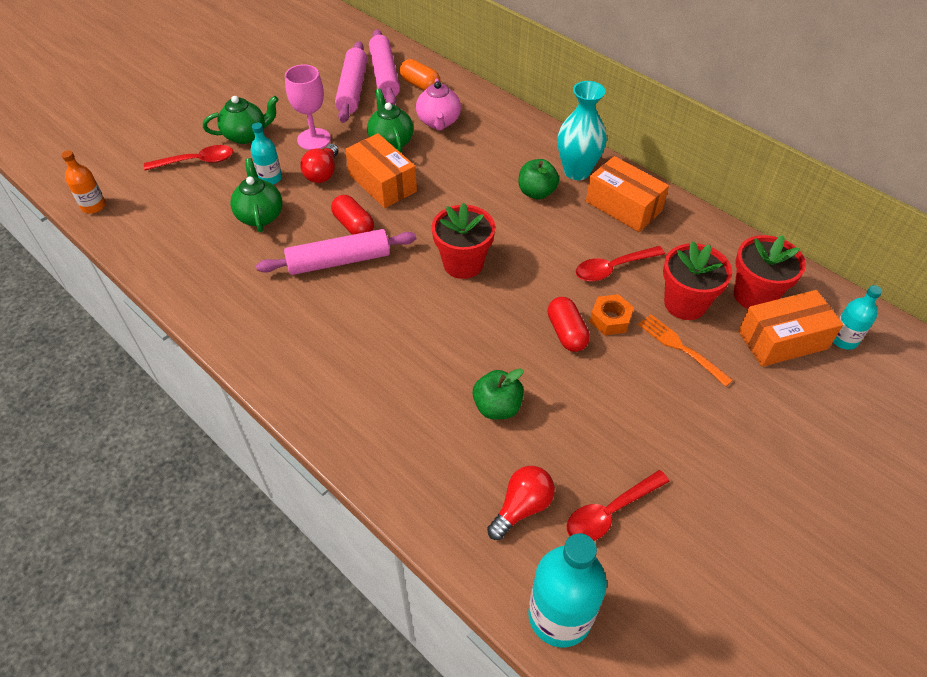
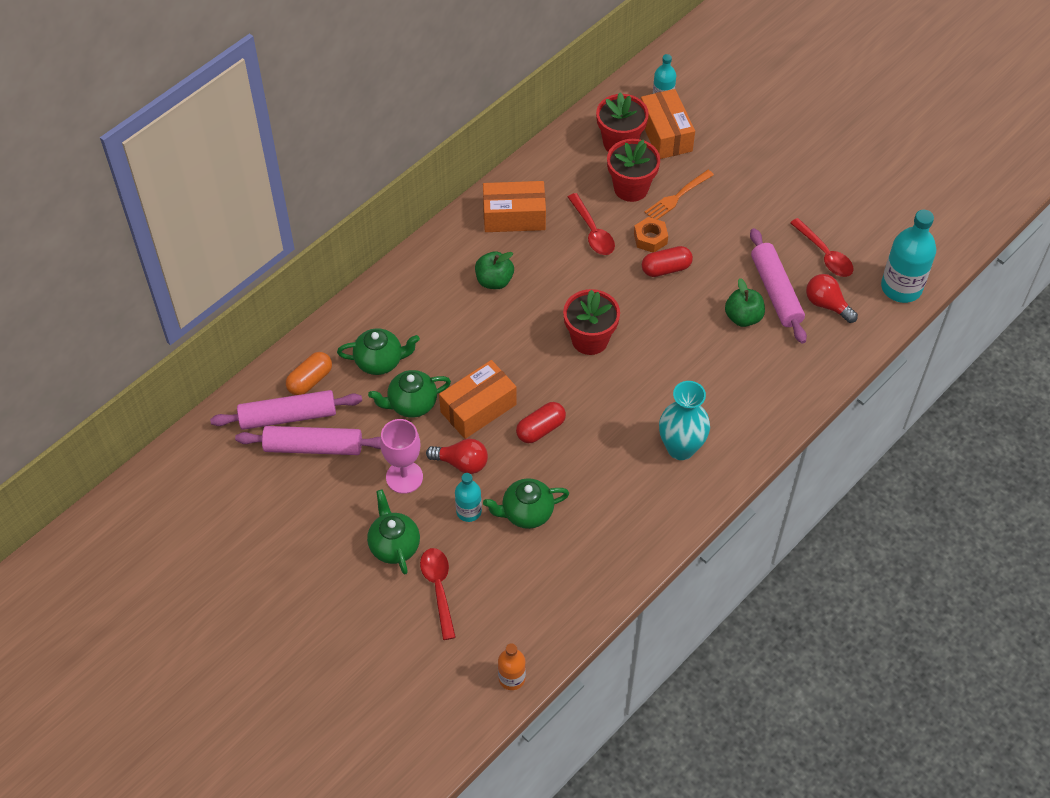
camera: 90 degrees left, 5 degrees up
(339, 261) = (589, 437): pink rolling pin -> pink rolling pin (776, 291)
(438, 122) = (380, 361): pink teapot -> green teapot
(577, 171) = (464, 247): turquoise vase -> turquoise vase (680, 448)
(623, 206) = (514, 216): orange box -> orange box turned 45 degrees clockwise

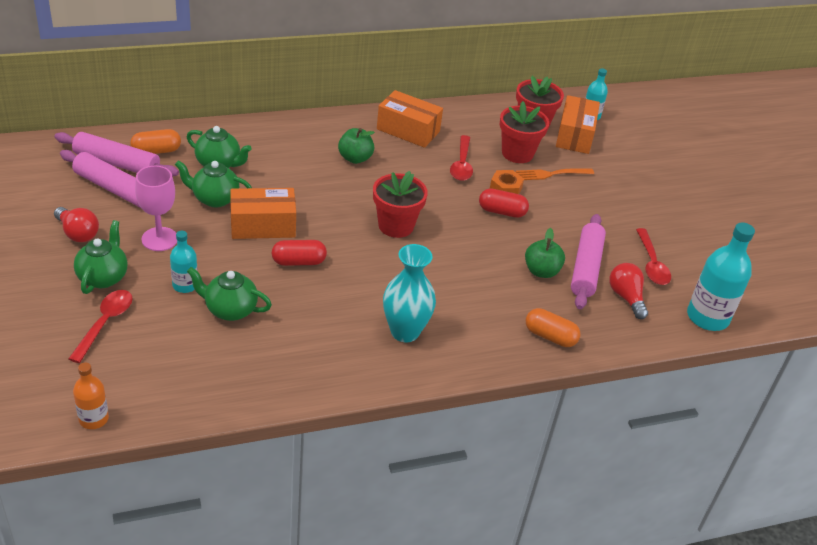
camera: 25 degrees right, 15 degrees down
(462, 463) = (213, 252): red light bulb -> red light bulb (78, 233)
(794, 383) = (550, 336): none -> orange capsule

